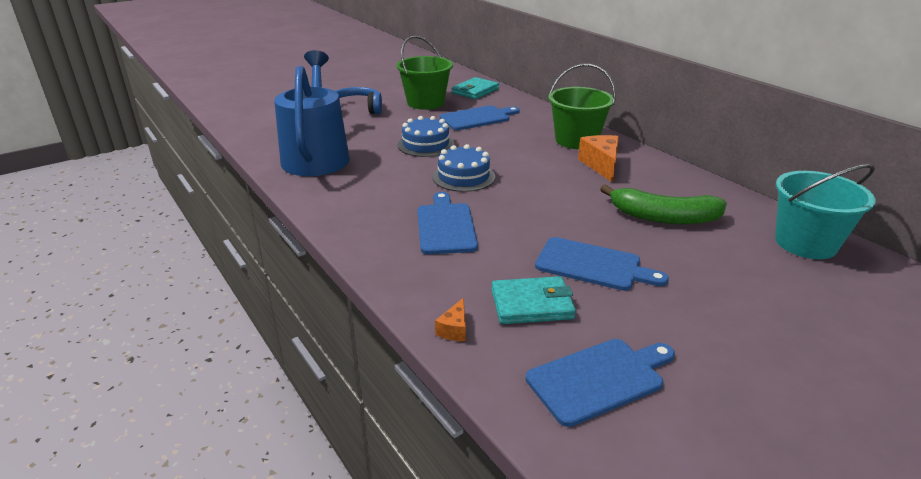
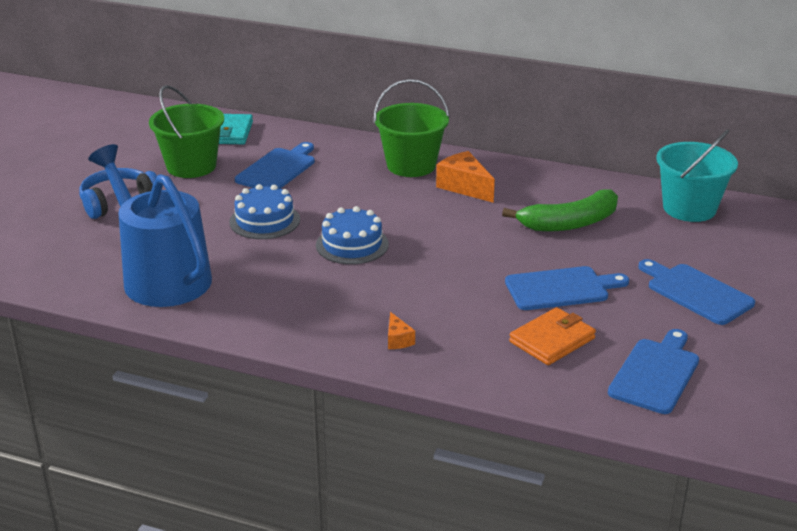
camera: 35 degrees left, 0 degrees up
(445, 226) = (400, 301): blue cutting board -> blue cutting board (696, 292)
(454, 329) = (519, 385): orange cheese -> orange cheese (398, 340)
(532, 304) = (552, 340): turquoise wallet -> orange wallet

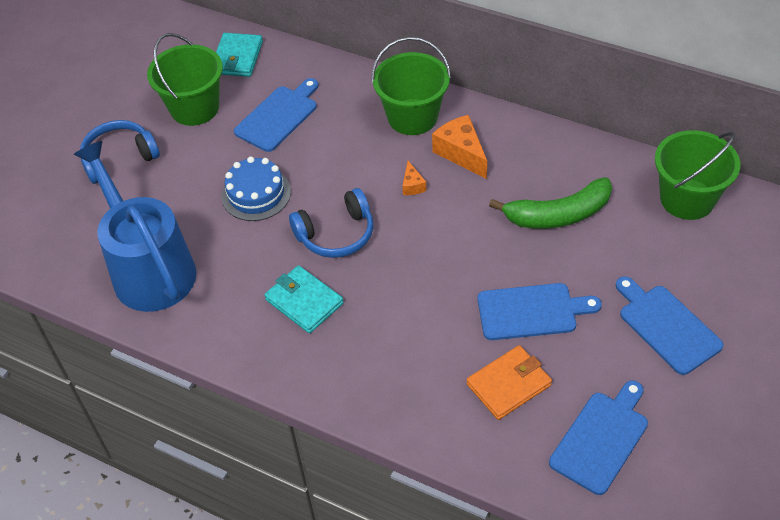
camera: 10 degrees right, 20 degrees up
(329, 292) = (304, 301): none -> turquoise wallet
(352, 244) = (336, 234): blue cake -> blue headphones
(398, 340) = (360, 373): orange cheese -> orange cheese (412, 185)
(689, 208) = (687, 199): turquoise bucket -> green bucket

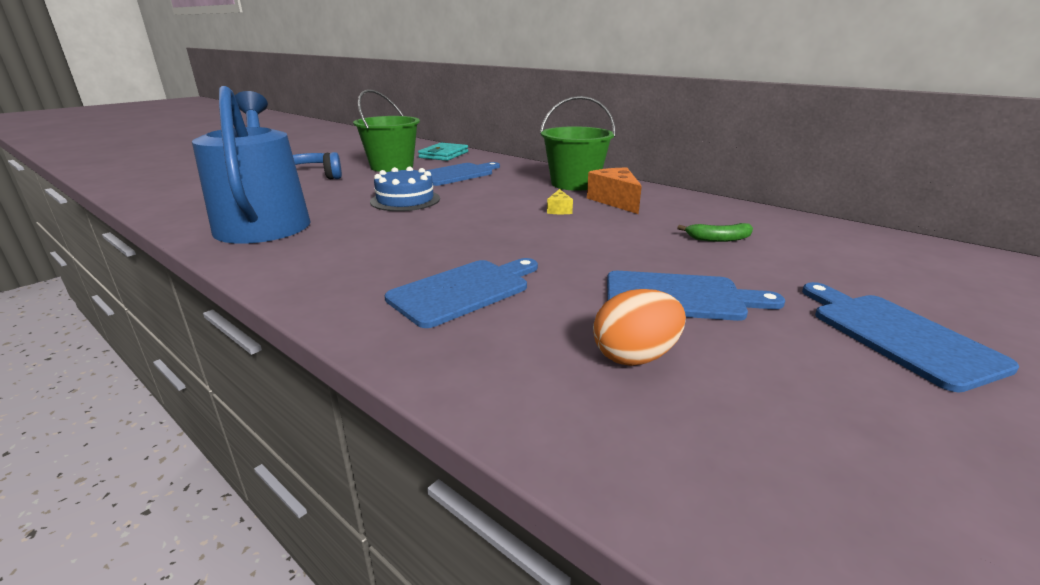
camera: 10 degrees right, 25 degrees down
(304, 301) = (397, 256): turquoise wallet -> none
(336, 234) = (465, 224): blue headphones -> none
(412, 185) = (559, 210): orange cheese -> yellow cheese
(508, 384) = (635, 356): orange wallet -> orange egg
(558, 215) = (718, 239): green banana -> green banana, size x0.50
(601, 438) = (812, 453): blue cutting board -> blue cutting board (464, 290)
(687, 199) = (883, 246): green bucket -> none

